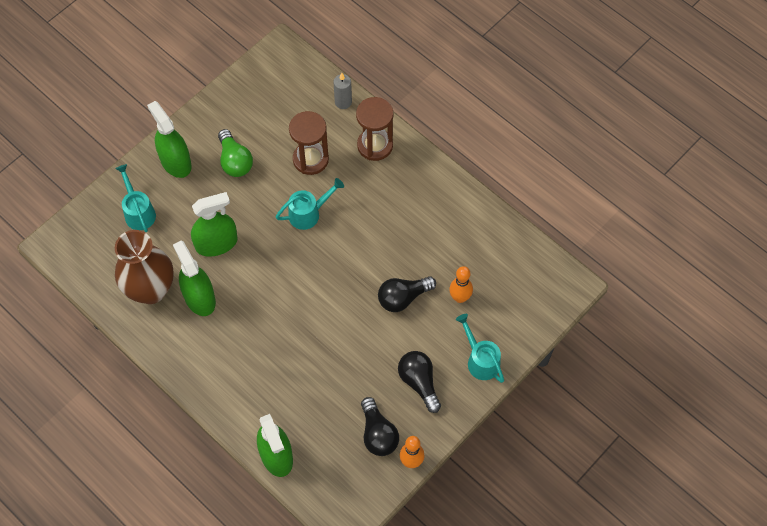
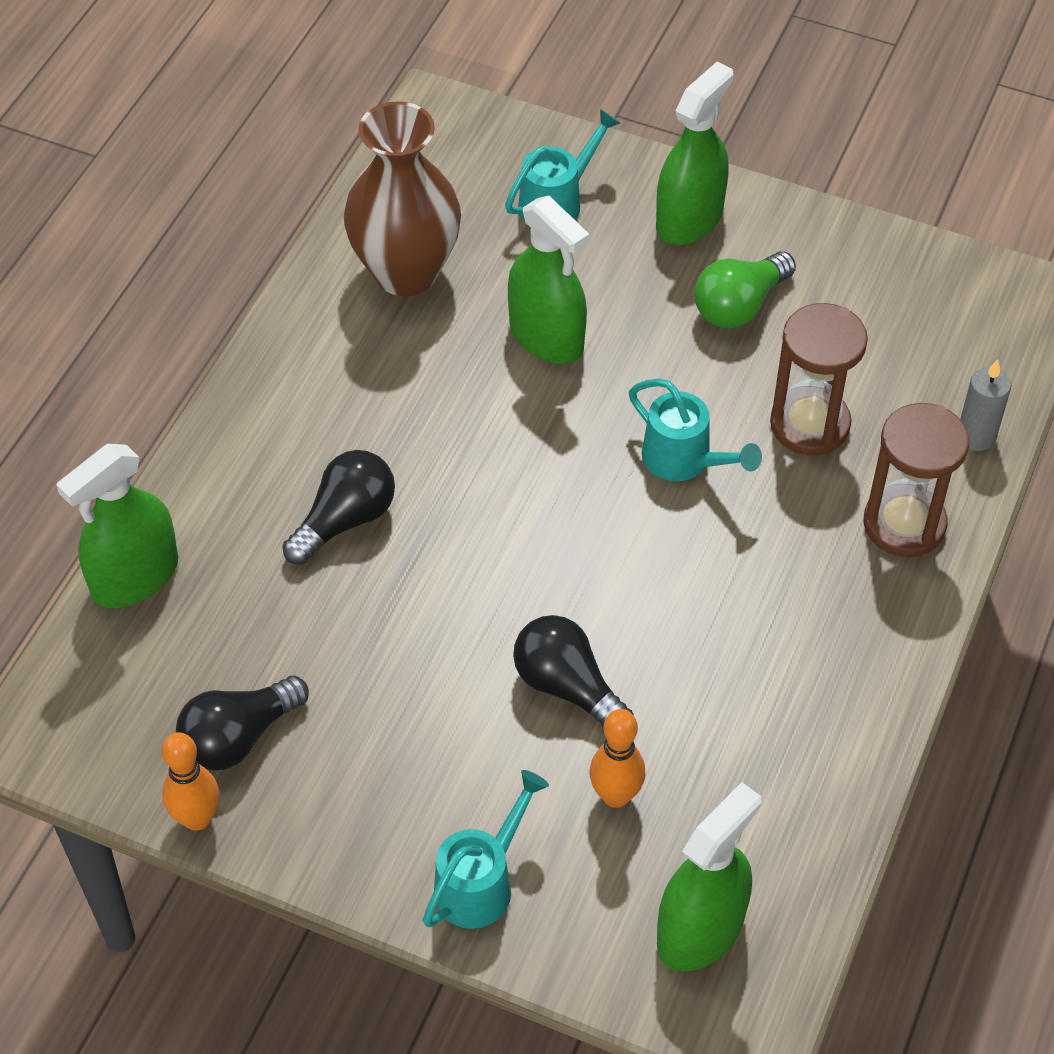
camera: 70 degrees right, 10 degrees down
(199, 298) = (420, 349): green spray bottle -> green spray bottle (700, 929)
(419, 382) = (383, 778): black light bulb -> black light bulb (345, 520)

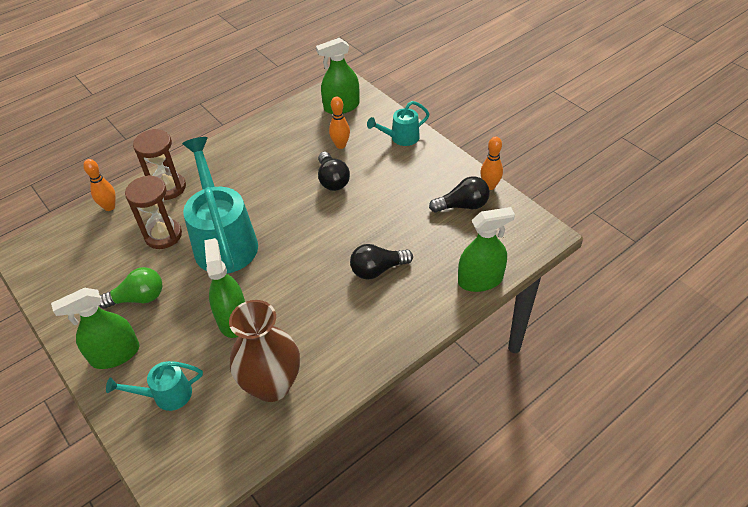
camera: 150 degrees left, 5 degrees down
(684, 461) = (224, 240): turquoise watering can -> turquoise watering can, size x2.02
(976, 436) = (109, 207): grey candle -> orange bowling pin

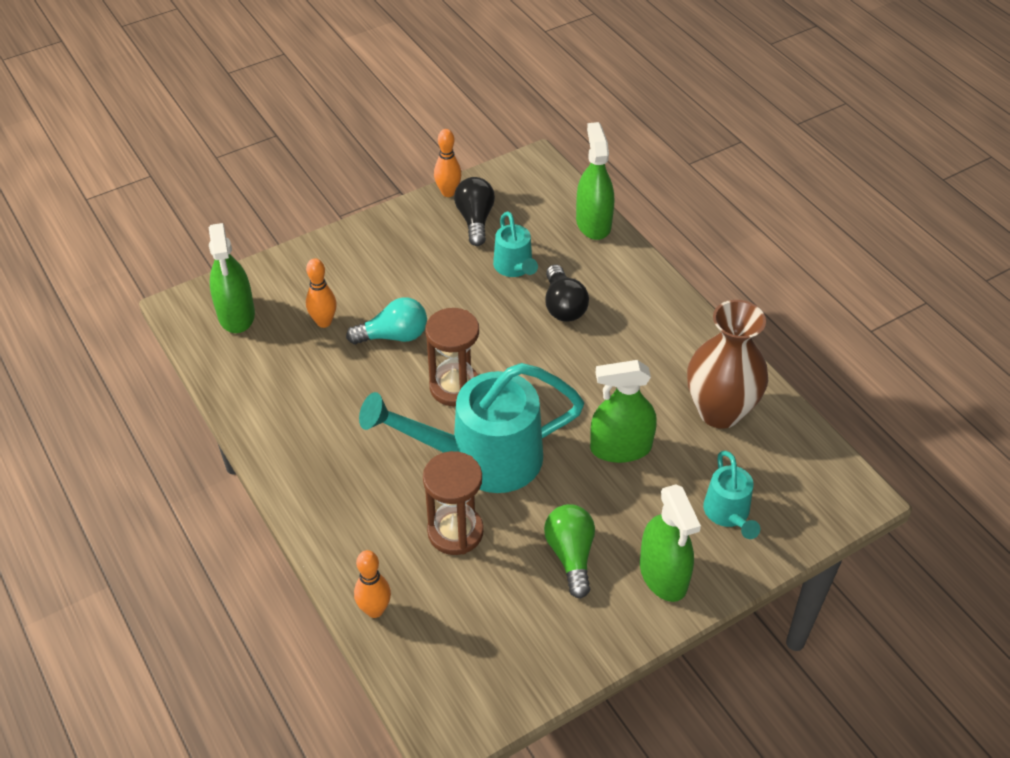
camera: 85 degrees left, 0 degrees up
(168, 188) = (352, 530): brown hourglass -> brown hourglass (455, 387)
(332, 180) = (394, 336): black light bulb -> turquoise light bulb
(401, 138) = (331, 259): turquoise watering can -> turquoise watering can (515, 268)

